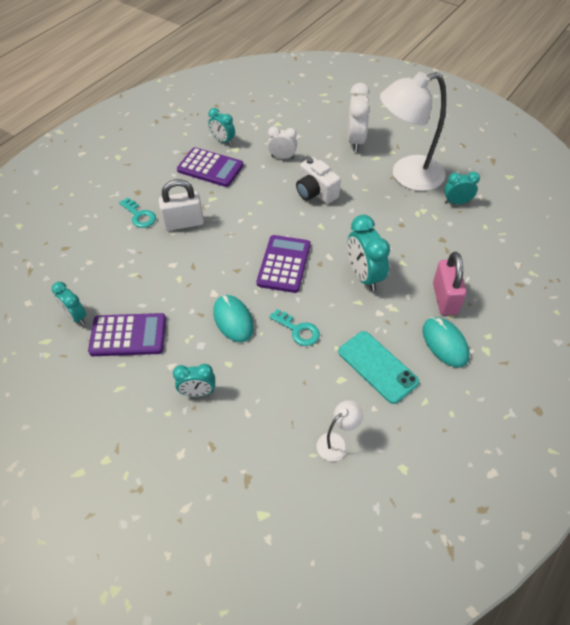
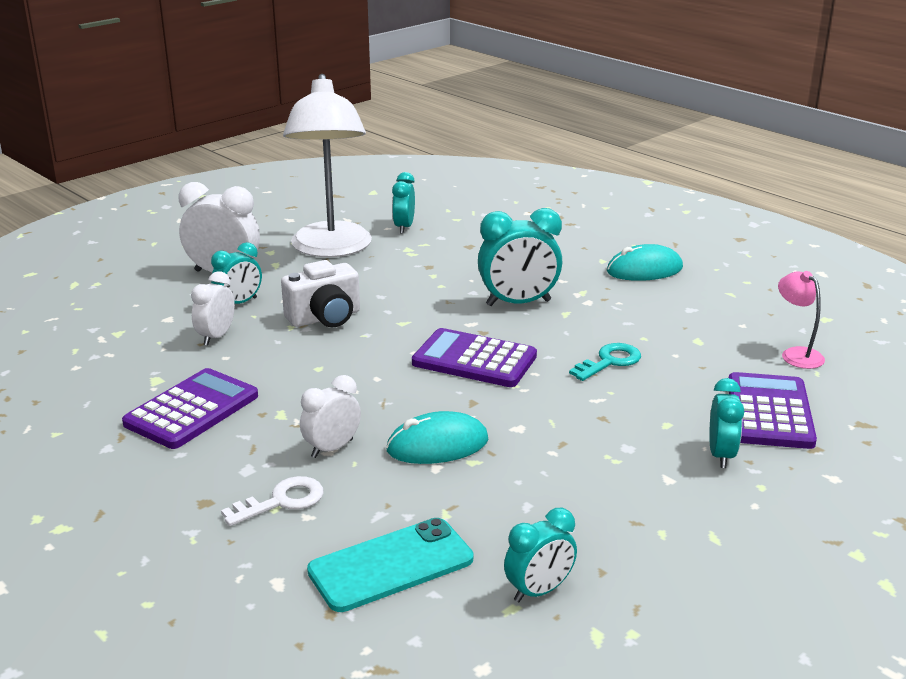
camera: 80 degrees left, 25 degrees down
(128, 335) = (597, 523): purple calculator -> purple calculator (769, 412)
(139, 215) = (282, 501): turquoise key -> white key
(184, 223) = (332, 448): white padlock -> white clock
(223, 141) = (120, 391): turquoise clock -> turquoise clock (239, 303)
(233, 320) = (580, 413): turquoise mouse -> turquoise mouse (437, 445)
(337, 442) = (796, 354): white lamp -> pink lamp
(377, 367) = (678, 314): turquoise phone -> turquoise phone (391, 565)
(445, 298) = (573, 259): pink padlock -> none

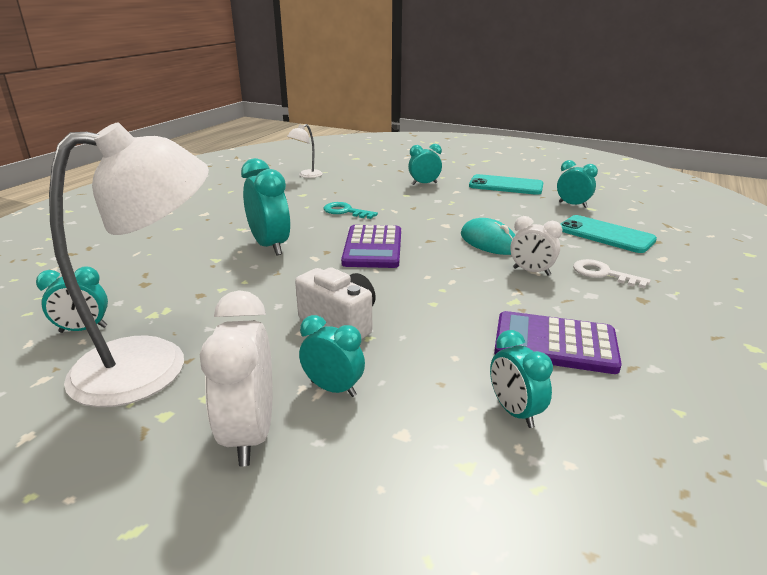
camera: 110 degrees left, 0 degrees up
(139, 362) = (514, 412): none -> turquoise clock
(216, 337) = (421, 377): white clock -> none
(644, 270) = (195, 214): turquoise mouse -> none
(683, 548) = (506, 185): none -> turquoise phone
(769, 412) = (374, 178): purple calculator -> none
(796, 354) = (306, 175): pink lamp -> white lamp

